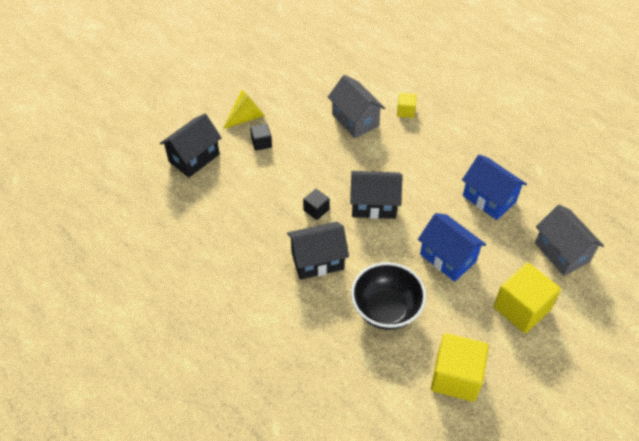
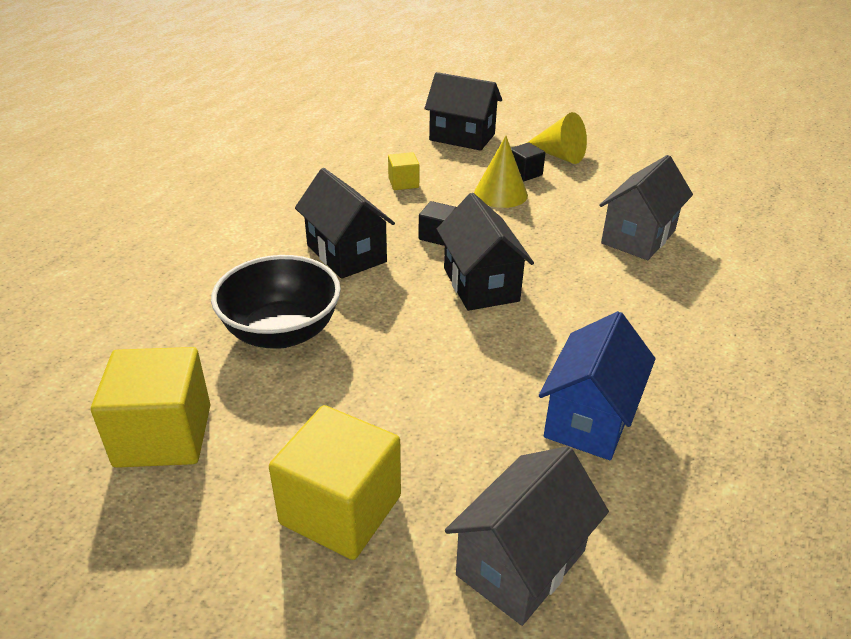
camera: 70 degrees right, 15 degrees down
(281, 163) = (500, 194): none -> yellow cone
(405, 111) = (709, 282): yellow cube -> yellow cube (403, 183)
(447, 258) = (416, 384): blue house -> none

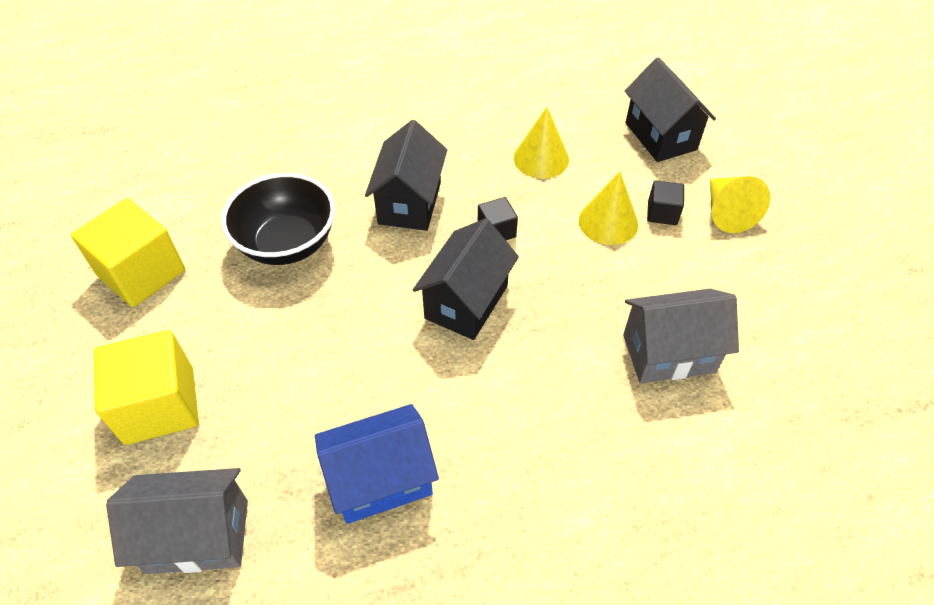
camera: 45 degrees right, 15 degrees up
(403, 183) = (541, 158): yellow cube -> yellow cone

